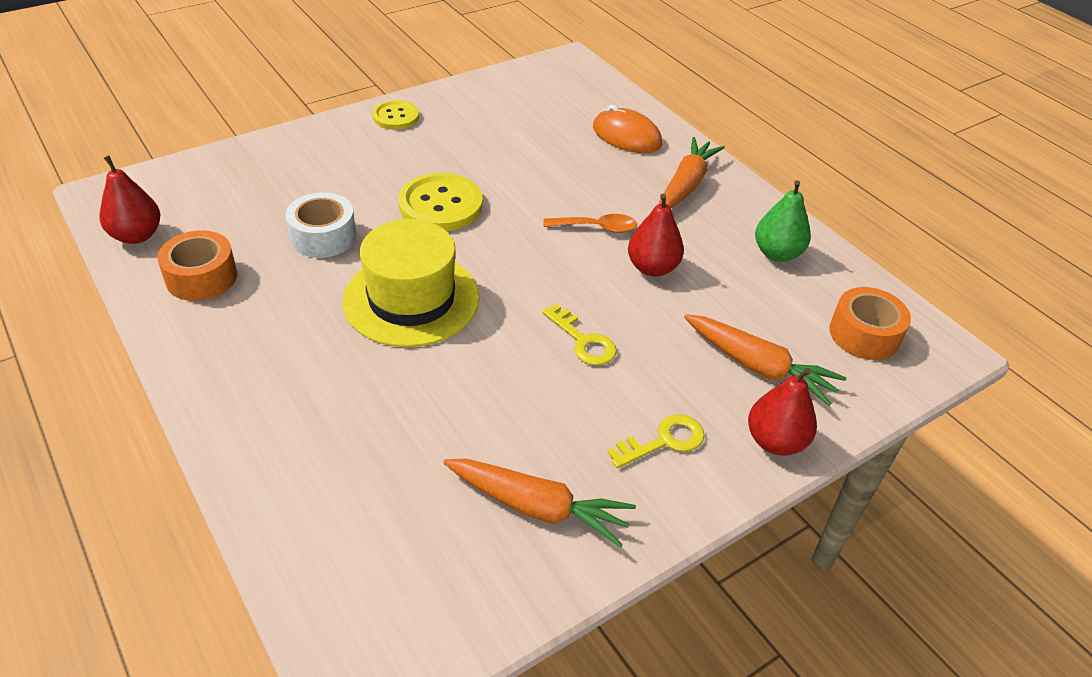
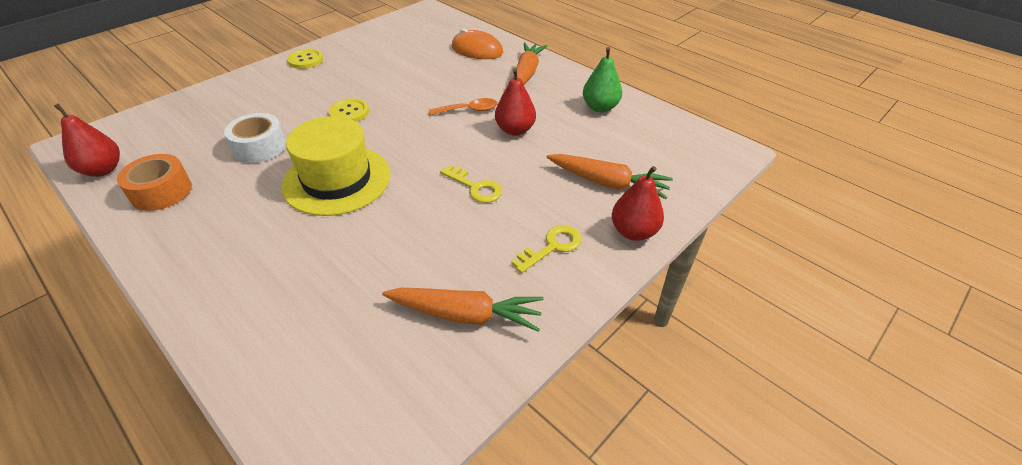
camera: 10 degrees left, 0 degrees up
(440, 205) = (349, 112): yellow button -> yellow button, size x0.62
(864, 334) = (674, 149): orange tape -> none

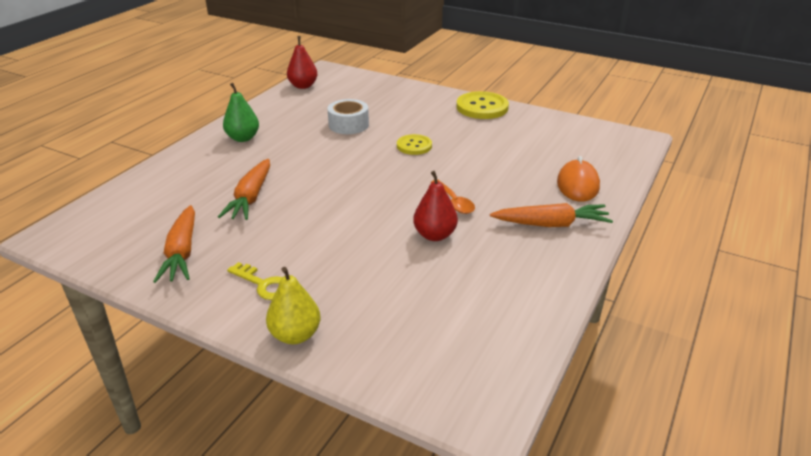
camera: 75 degrees right, 10 degrees down
(161, 192) = (287, 109): orange tape -> none
(305, 60) = (482, 107): yellow button -> yellow button, size x1.62
(337, 180) = (321, 164): yellow hat -> none
(475, 187) = (334, 229): yellow key -> none
(600, 107) = (516, 288): green pear -> green pear (243, 138)
(607, 183) = (369, 308): orange carrot -> orange carrot (251, 197)
(633, 232) = (295, 335): red pear -> yellow pear

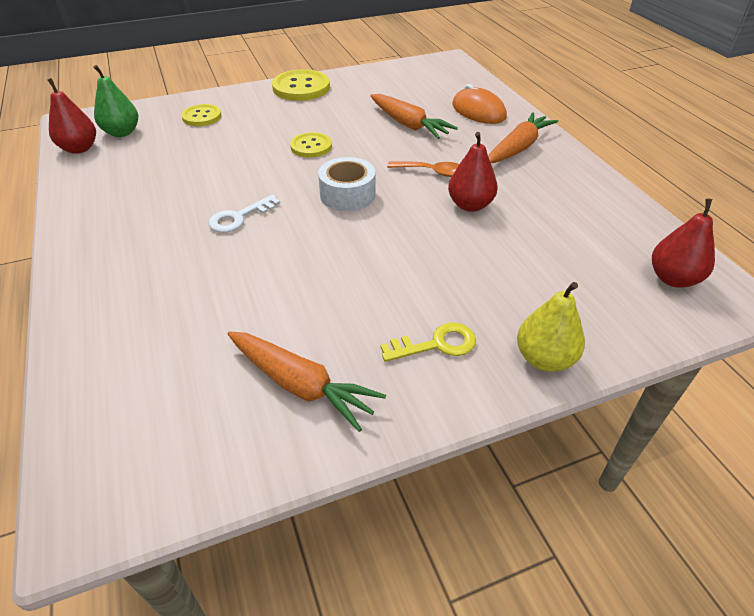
camera: 50 degrees left, 10 degrees up
(243, 138) = (119, 235): green pear -> green pear (122, 132)
(251, 197) = (256, 283): orange carrot -> orange carrot (408, 124)
(303, 162) = (239, 217): none -> white key
(348, 125) = (212, 160): white tape -> white tape (347, 194)
(390, 97) = (202, 117): none -> yellow button
(468, 370) = (673, 278): none -> red pear

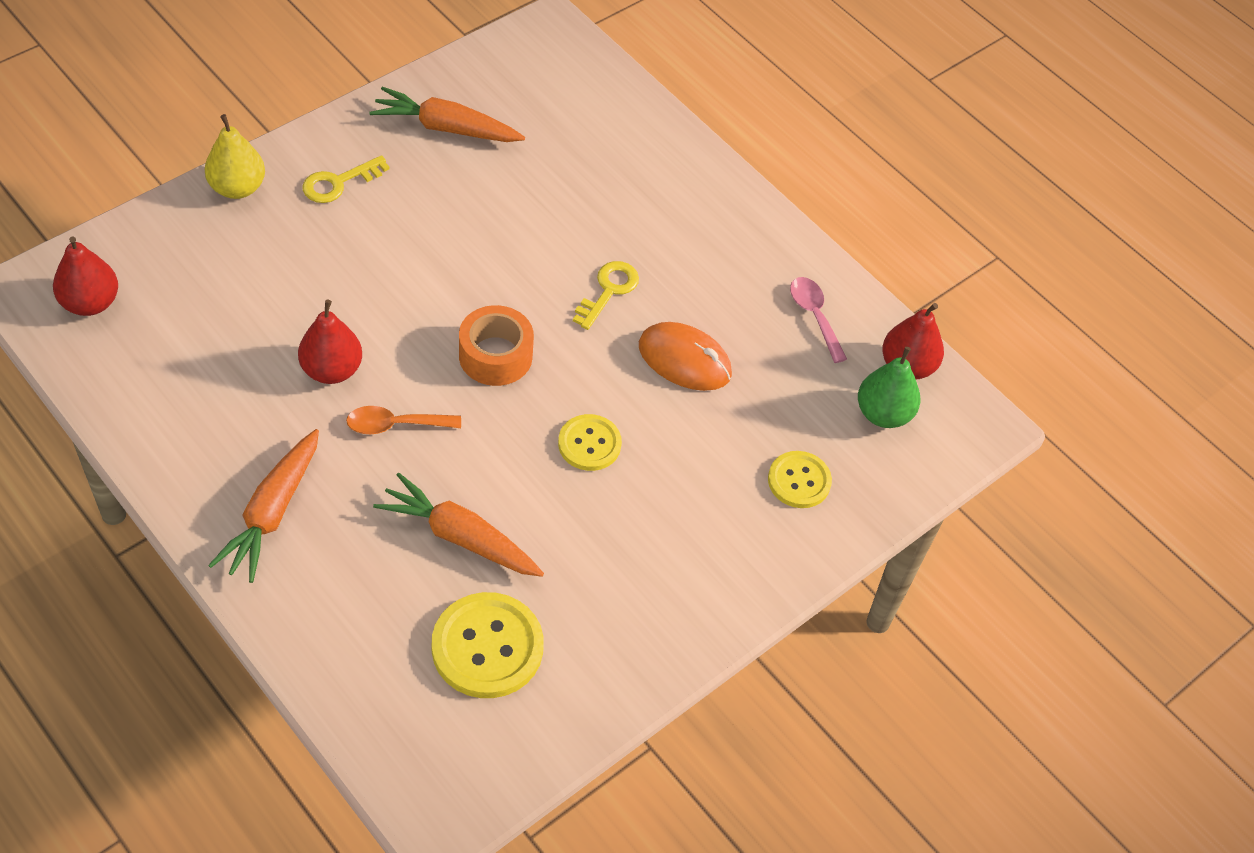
camera: 155 degrees right, 10 degrees up
(106, 180) = (814, 316): none -> pink spoon
(239, 217) = (608, 290): white key -> yellow key
(301, 87) = (691, 613): yellow button -> yellow button (487, 647)
(347, 194) = (495, 356): white tape -> orange tape
(478, 111) = (348, 609): orange mouse -> orange mouse (684, 360)

